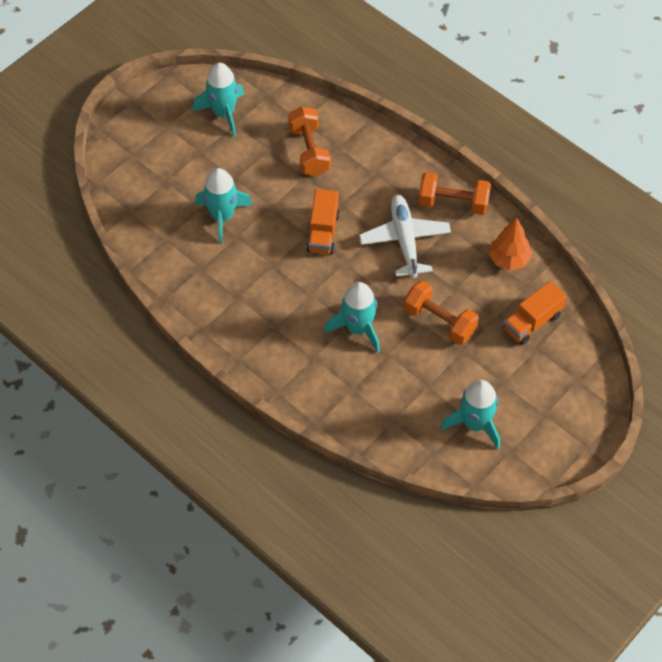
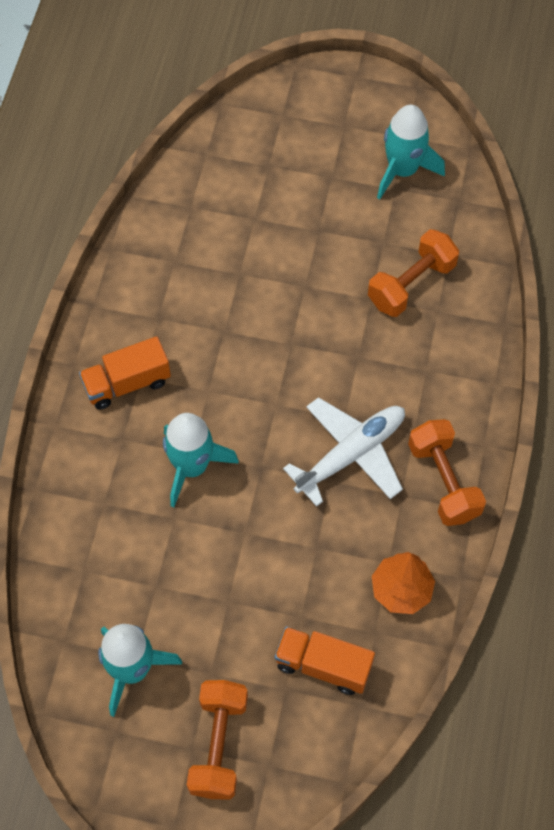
camera: 60 degrees right, 5 degrees up
(223, 216) = (258, 246): turquoise rocket -> none
(323, 232) = (304, 359): orange truck -> orange truck (127, 383)
(439, 321) = (256, 554): orange dumbbell -> orange dumbbell (218, 745)

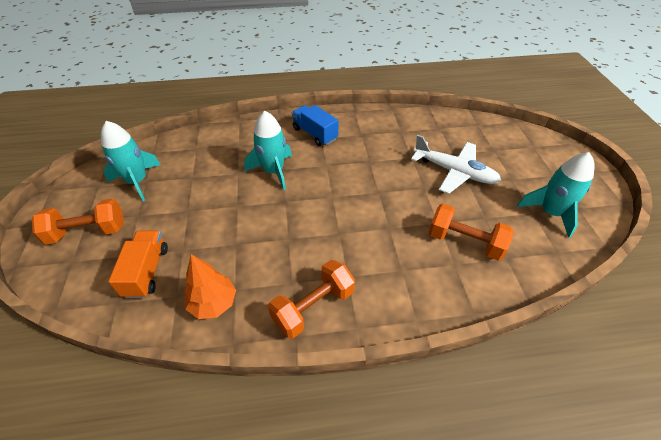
camera: 70 degrees right, 15 degrees down
(127, 383) = (315, 134): orange truck -> blue truck
(351, 454) = (313, 244): white plane -> white plane (454, 172)

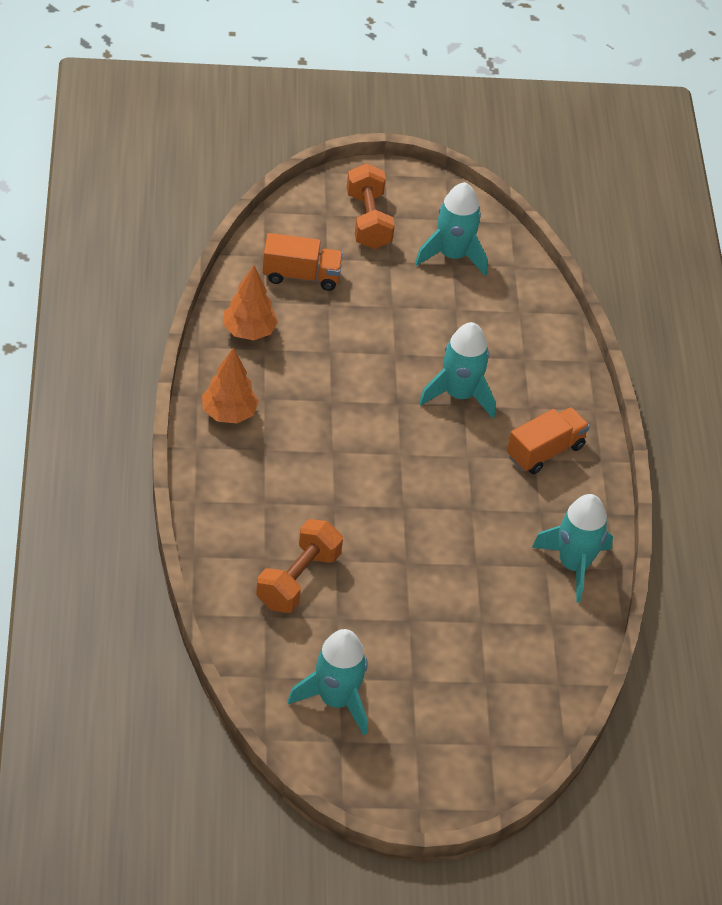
camera: 90 degrees right, 0 degrees up
(313, 307) = (229, 413): orange dumbbell -> orange tree
(315, 134) = (545, 451): blue truck -> orange truck
(395, 121) = (574, 565): none -> turquoise rocket
(454, 172) = (436, 610): white plane -> none

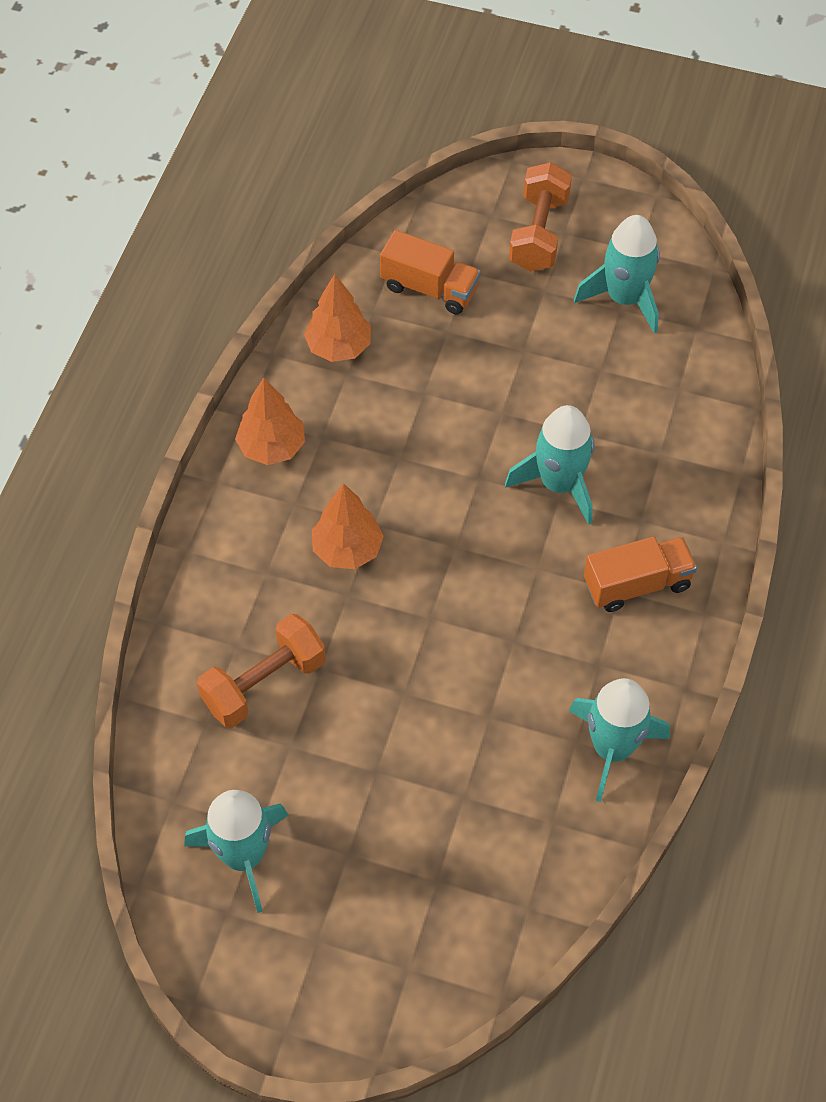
camera: 25 degrees right, 10 degrees up
(320, 473) = (347, 549): none -> orange tree

